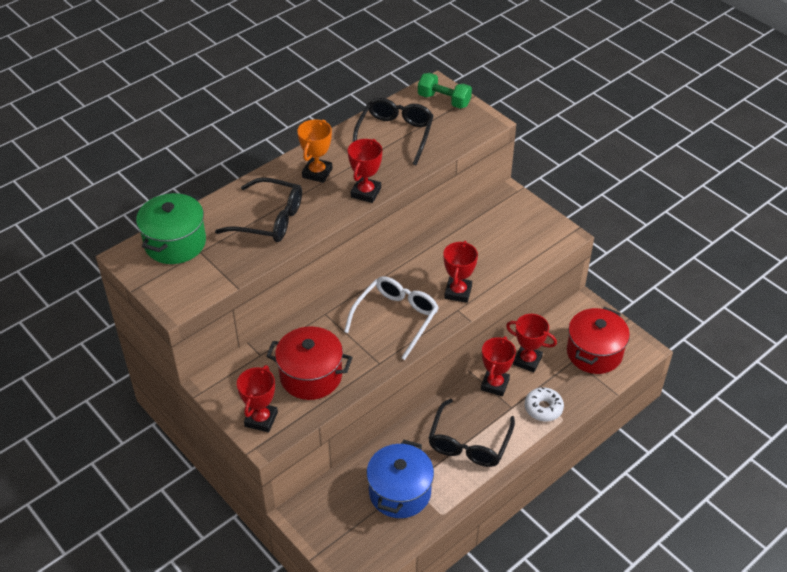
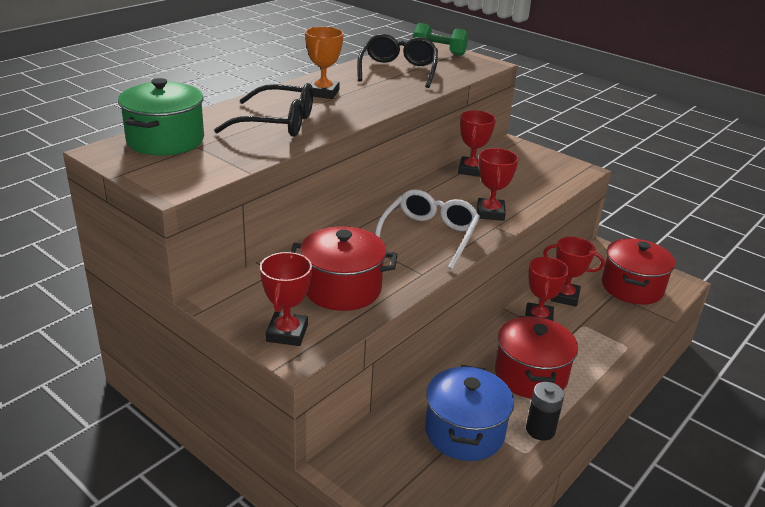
camera: 10 degrees left, 15 degrees down
(366, 192) = (382, 105): red trophy -> red trophy (471, 170)
(460, 495) = (540, 430): none -> black battery
(469, 443) = (530, 375): black glasses -> red pot
(543, 408) = (601, 338): white donut -> none

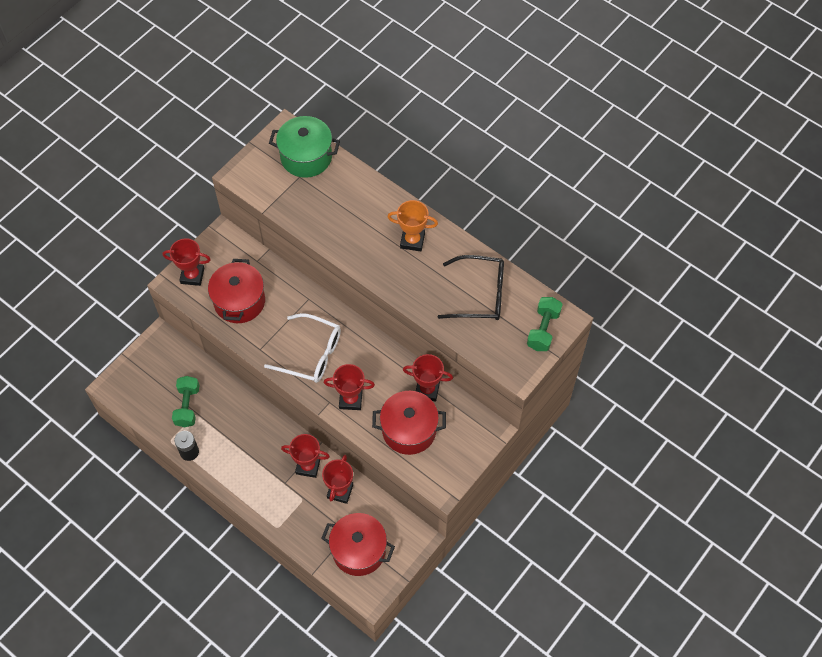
camera: 90 degrees right, 30 degrees up
(277, 123) = (345, 217): black glasses -> none
(464, 432) = (187, 406): blue pot -> green dumbbell
(530, 375) = (242, 452): red pot -> red pot (409, 430)

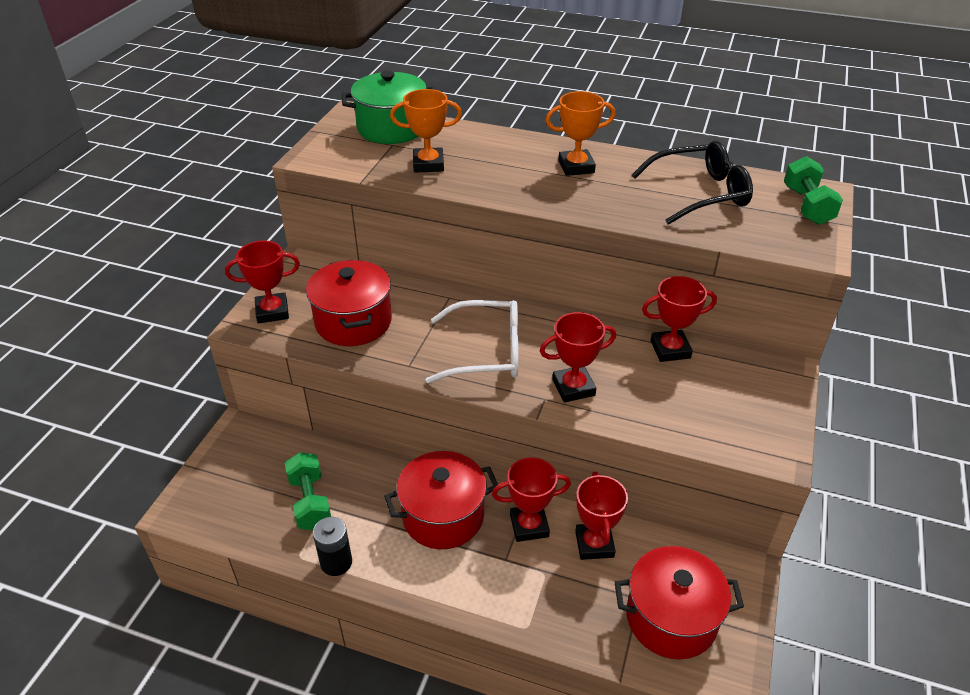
camera: 20 degrees left, 20 degrees down
(314, 207) = (428, 164): none -> orange trophy
(409, 430) = (679, 400): red pot -> red pot (443, 516)

